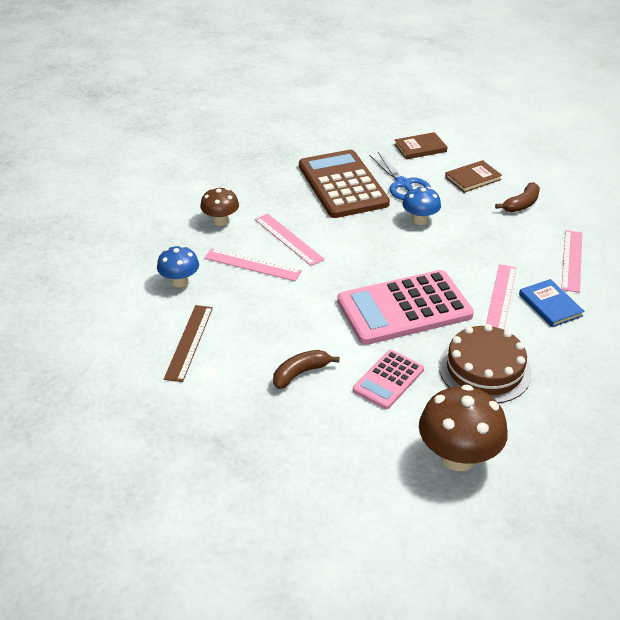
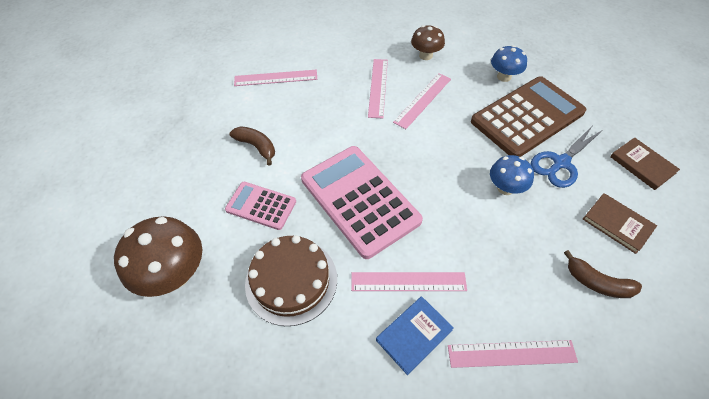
camera: 75 degrees right, 15 degrees up
(180, 282) = (340, 55): blue mushroom -> blue mushroom (504, 77)
(189, 342) = (276, 78): brown ruler -> pink ruler

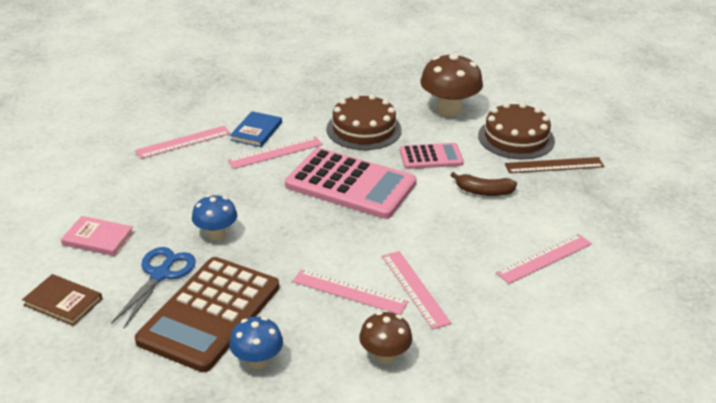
camera: 150 degrees right, 20 degrees down
(162, 198) = (516, 138): none -> brown cake
(172, 151) = (554, 165): none -> brown ruler
(422, 100) = (349, 291): pink ruler -> pink ruler turned 75 degrees counterclockwise
(597, 283) = (119, 193): brown banana -> none
(617, 224) = (98, 238): brown book -> pink book

